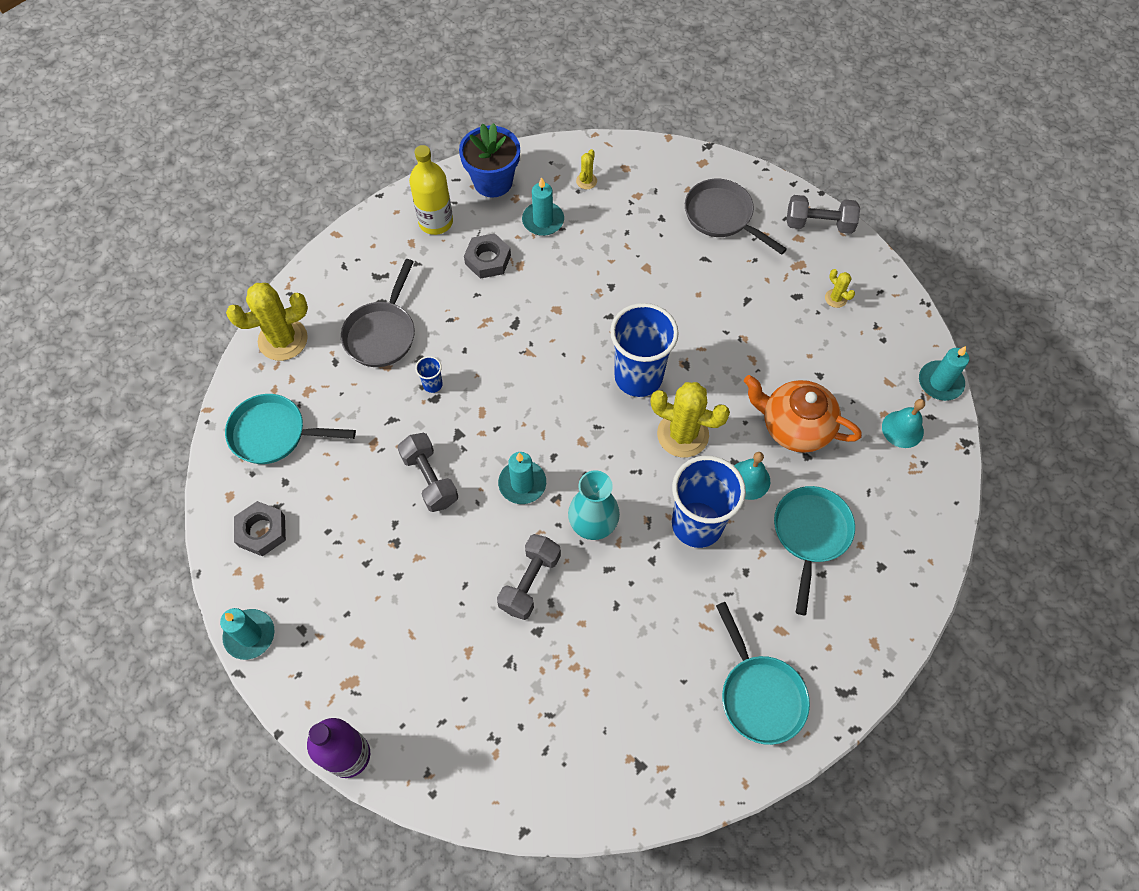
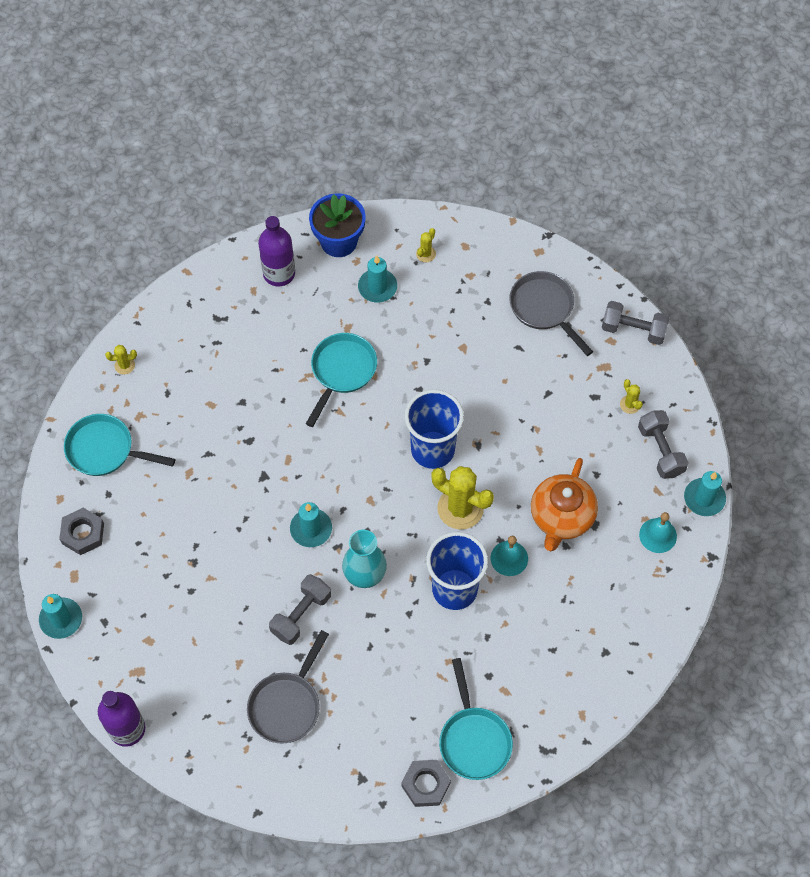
camera: 10 degrees right, 0 degrees up
(283, 340) = (124, 365): yellow cactus -> yellow cactus, size x0.46
(382, 334) = (212, 373): grey pan -> grey pan (287, 705)
(430, 479) = (232, 512): grey dumbbell -> grey dumbbell (660, 451)
(432, 384) = (249, 427): blue cup -> none
(436, 222) = (279, 273): yellow bottle -> purple bottle
(488, 259) = (320, 317): grey nut -> grey nut (426, 784)
(794, 426) = (561, 517): orange teapot -> orange teapot turned 105 degrees counterclockwise
(810, 534) = (551, 614): turquoise pan -> turquoise pan (342, 371)

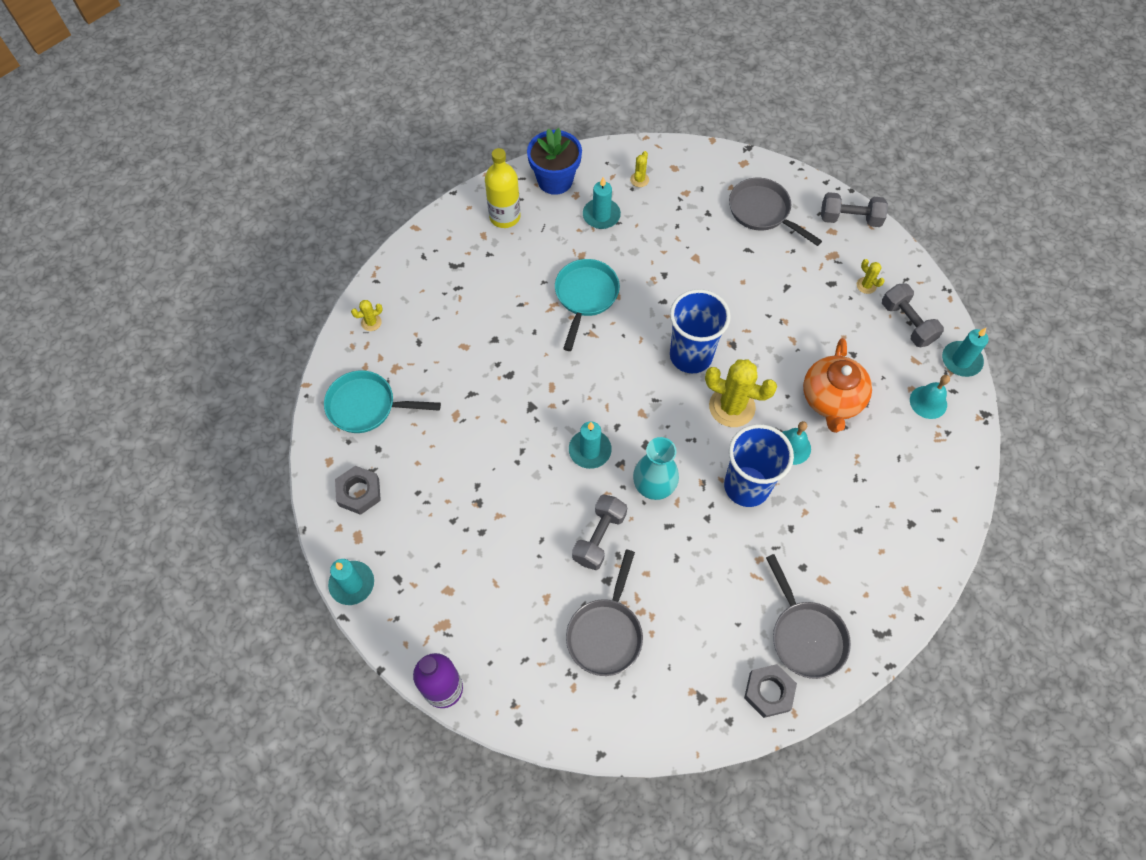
camera: 10 degrees left, 0 degrees up
(279, 273) = (505, 216): purple bottle -> yellow bottle
(474, 740) = (805, 636): turquoise pan -> grey pan

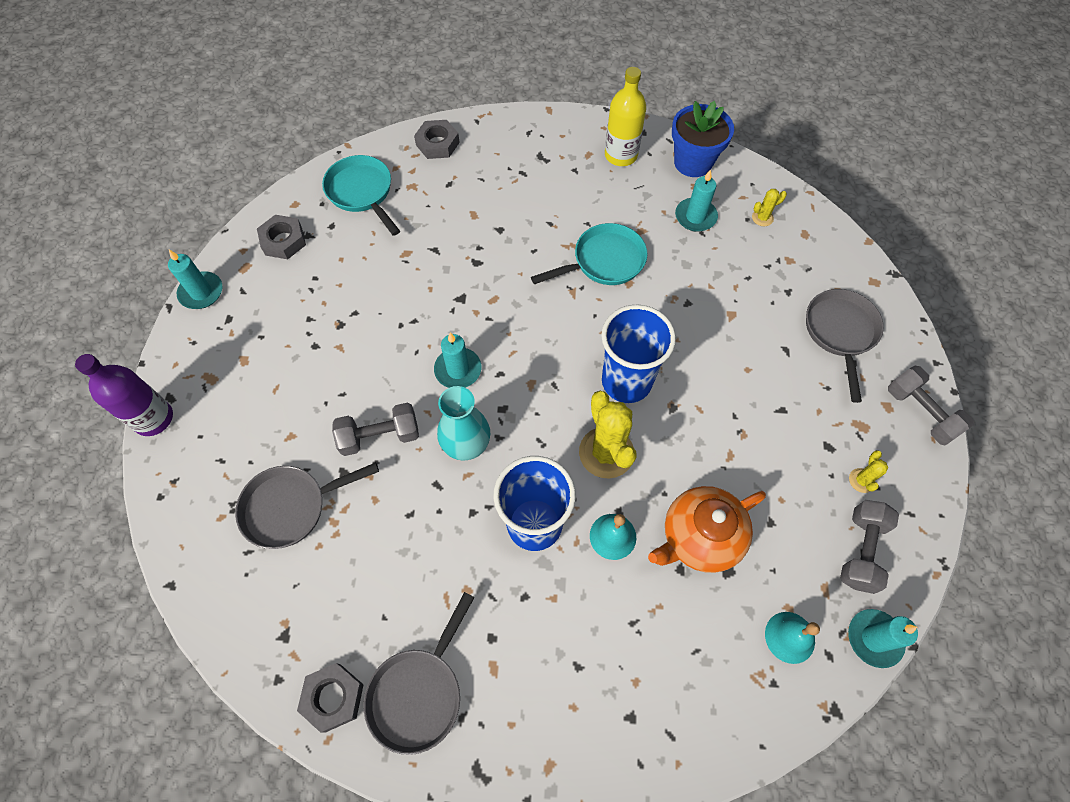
camera: 50 degrees right, 0 degrees up
(371, 322) = (437, 144): yellow cactus -> grey nut

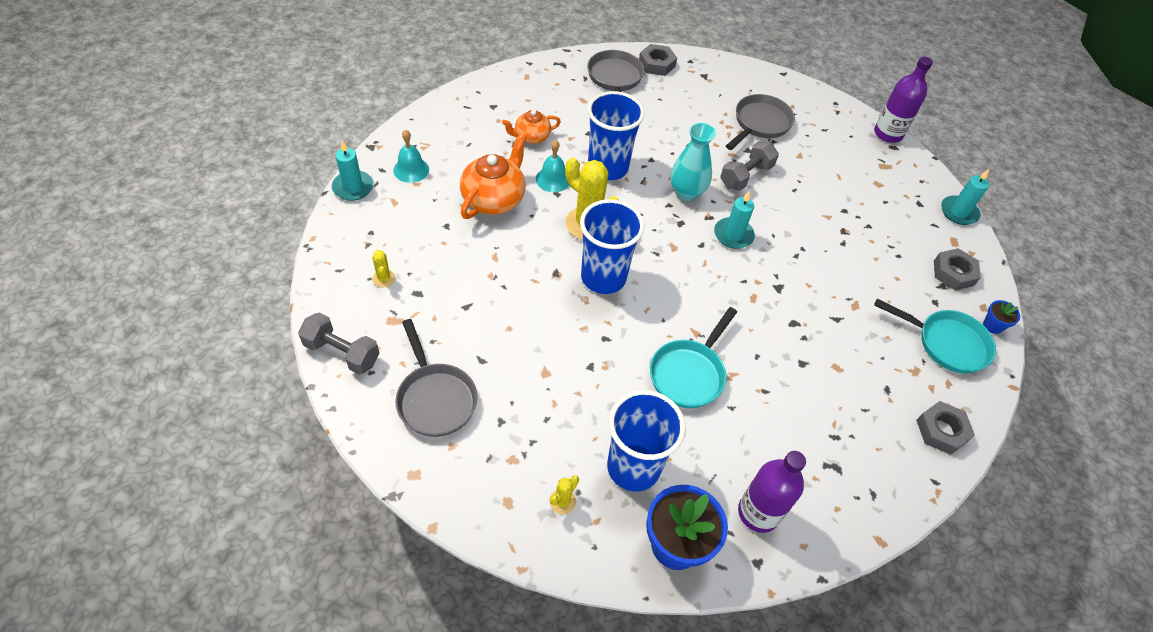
camera: 145 degrees right, 10 degrees down
(306, 188) = (992, 325): none -> blue flower pot
(604, 624) = (531, 137): none -> orange teapot
(621, 155) = (758, 513): yellow bottle -> purple bottle
(695, 217) = (633, 467): turquoise candle -> blue cup
(861, 551) = (373, 232): grey dumbbell -> none

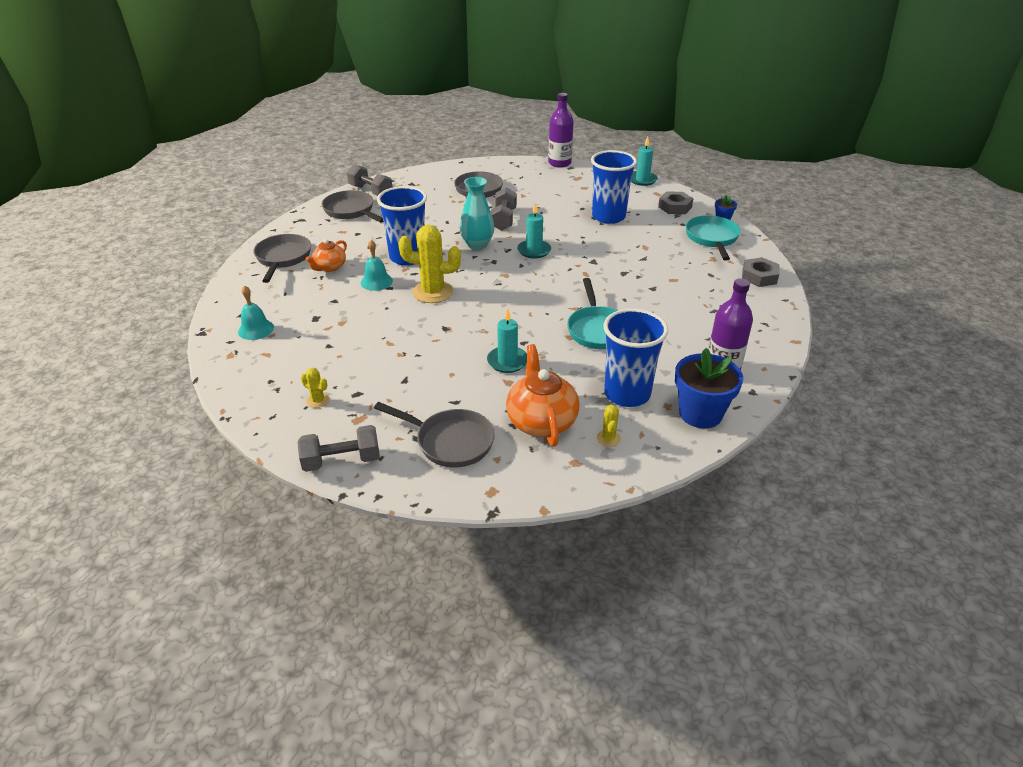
camera: 35 degrees left, 15 degrees down
(353, 187) = (218, 363): turquoise candle -> turquoise candle (507, 361)
(494, 199) = (346, 313): orange teapot -> orange teapot (541, 421)
(505, 102) = (283, 258): none -> grey pan
(603, 277) = (480, 313): blue cup -> blue cup (608, 217)
(656, 64) = (370, 191): grey nut -> grey dumbbell
(947, 343) = (712, 238): turquoise pan -> turquoise pan turned 75 degrees counterclockwise

